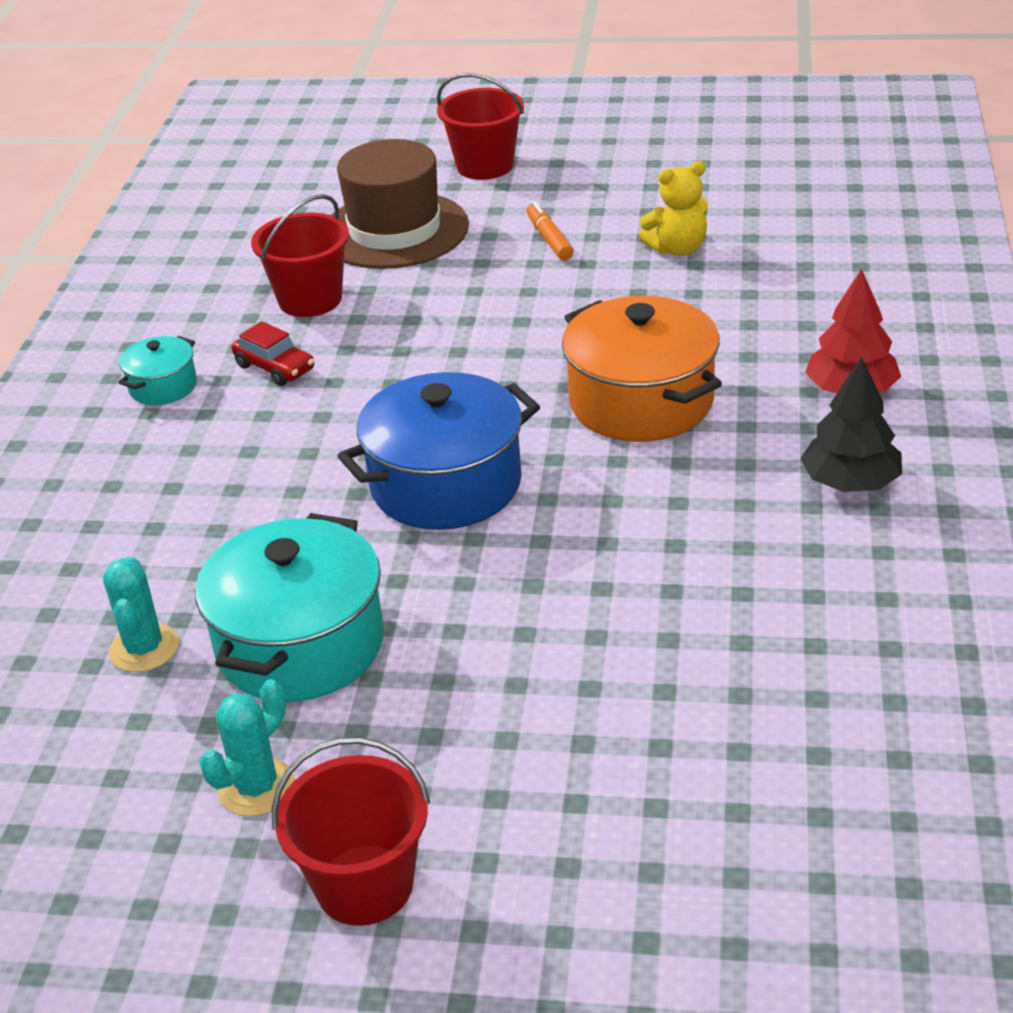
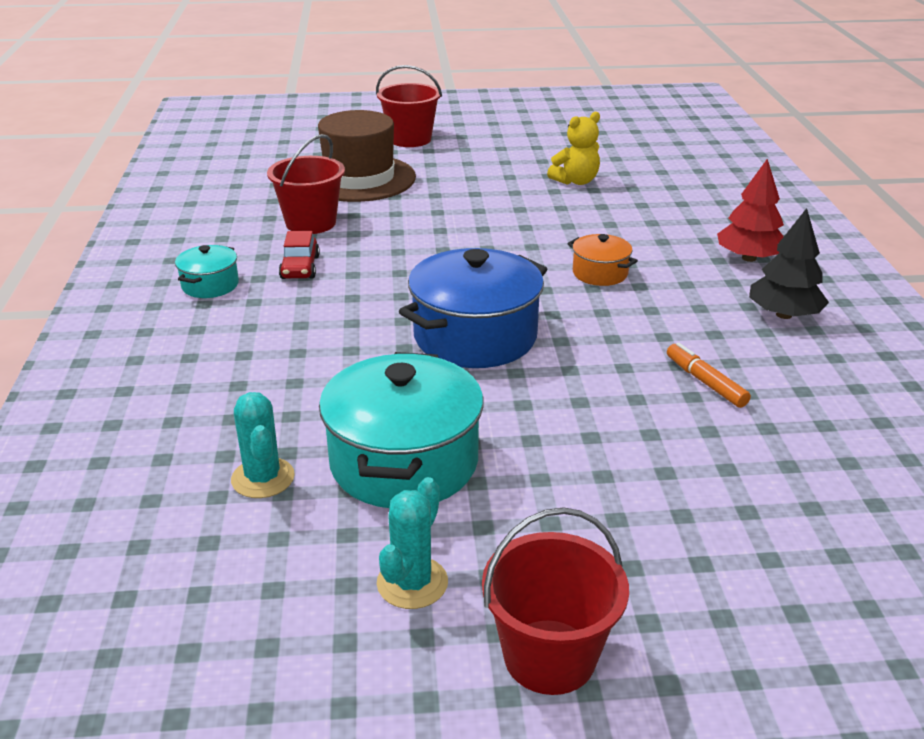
camera: 15 degrees left, 5 degrees down
(275, 367) = (300, 267): red car -> red car turned 60 degrees clockwise
(549, 239) = (479, 179): orange marker -> orange marker (705, 382)
(641, 402) = (600, 273): orange pot -> orange pot, size x0.50

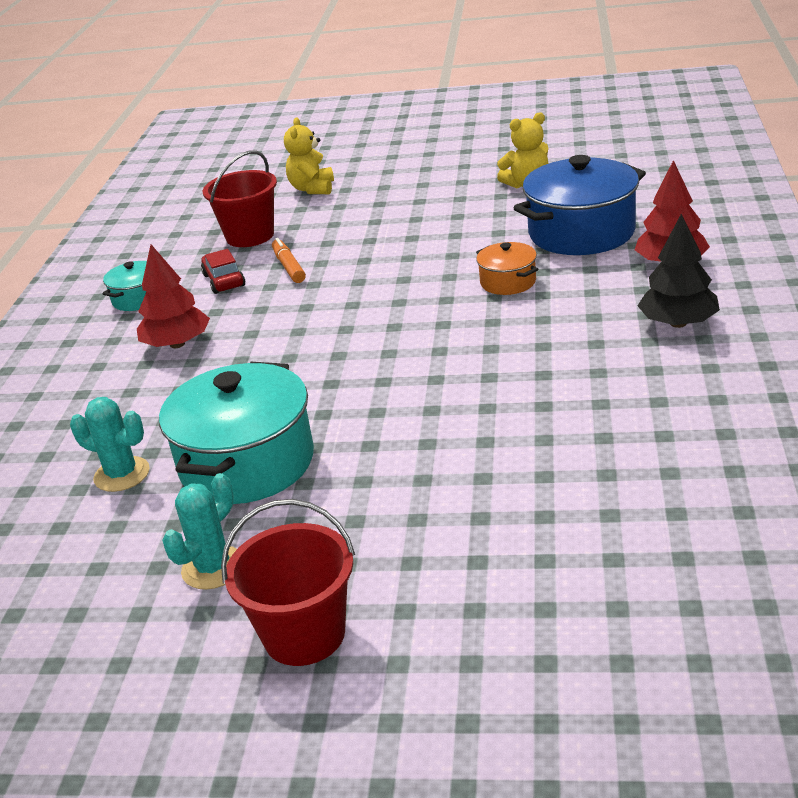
camera: 15 degrees right, 0 degrees up
(263, 478) = (122, 474): turquoise cactus -> turquoise cactus turned 60 degrees counterclockwise
(273, 333) = (177, 344): none -> red tree
(300, 267) = (224, 280): red car -> red car turned 150 degrees clockwise
(359, 178) = (312, 189): brown hat -> yellow teddy bear
(410, 139) = (378, 145): red bucket -> none
(475, 337) = (359, 347): blue pot -> blue pot (581, 233)
(705, 382) = (563, 392): orange marker -> orange marker (289, 267)

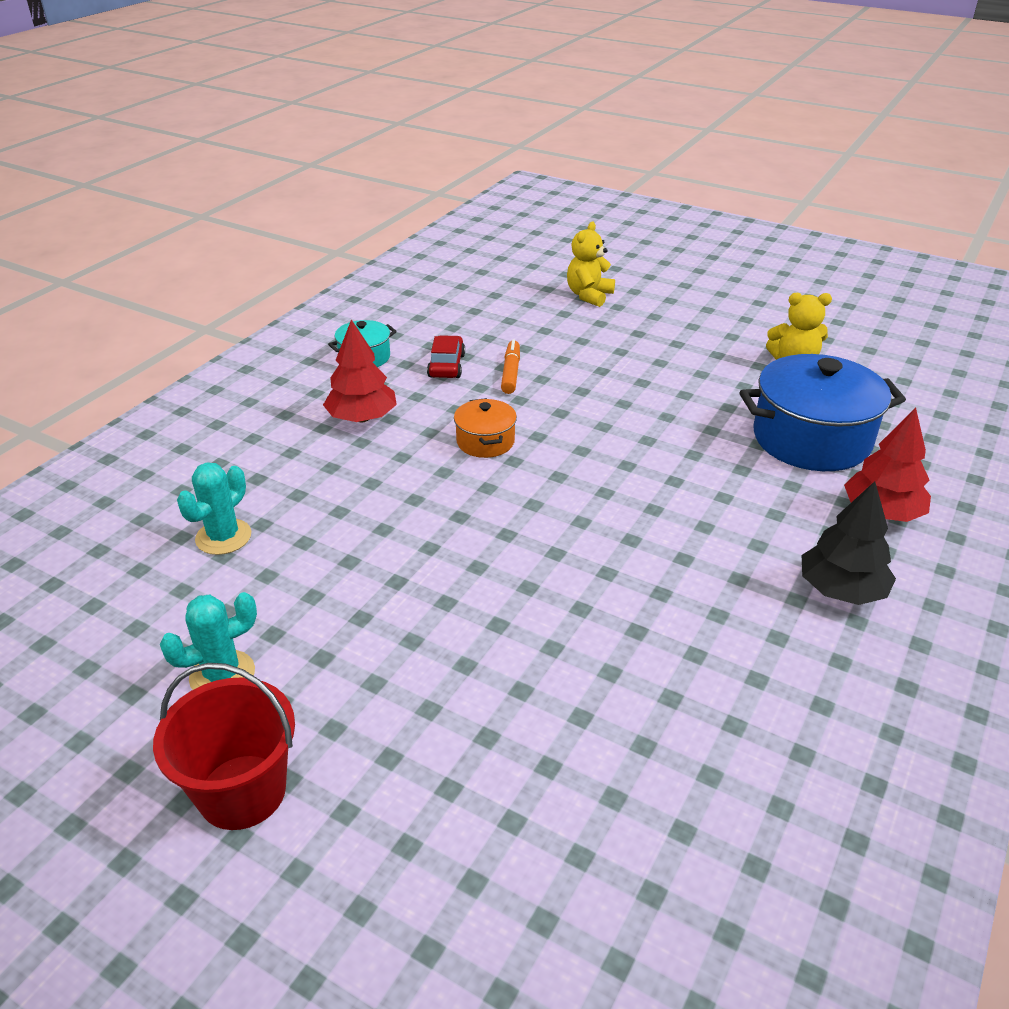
camera: 20 degrees right, 5 degrees up
(122, 474) = (223, 537): turquoise cactus -> turquoise cactus turned 75 degrees clockwise
(247, 463) = (329, 573): turquoise pot -> none
(250, 236) = (501, 326): red bucket -> none
(508, 282) = (699, 469): orange pot -> orange pot (485, 442)

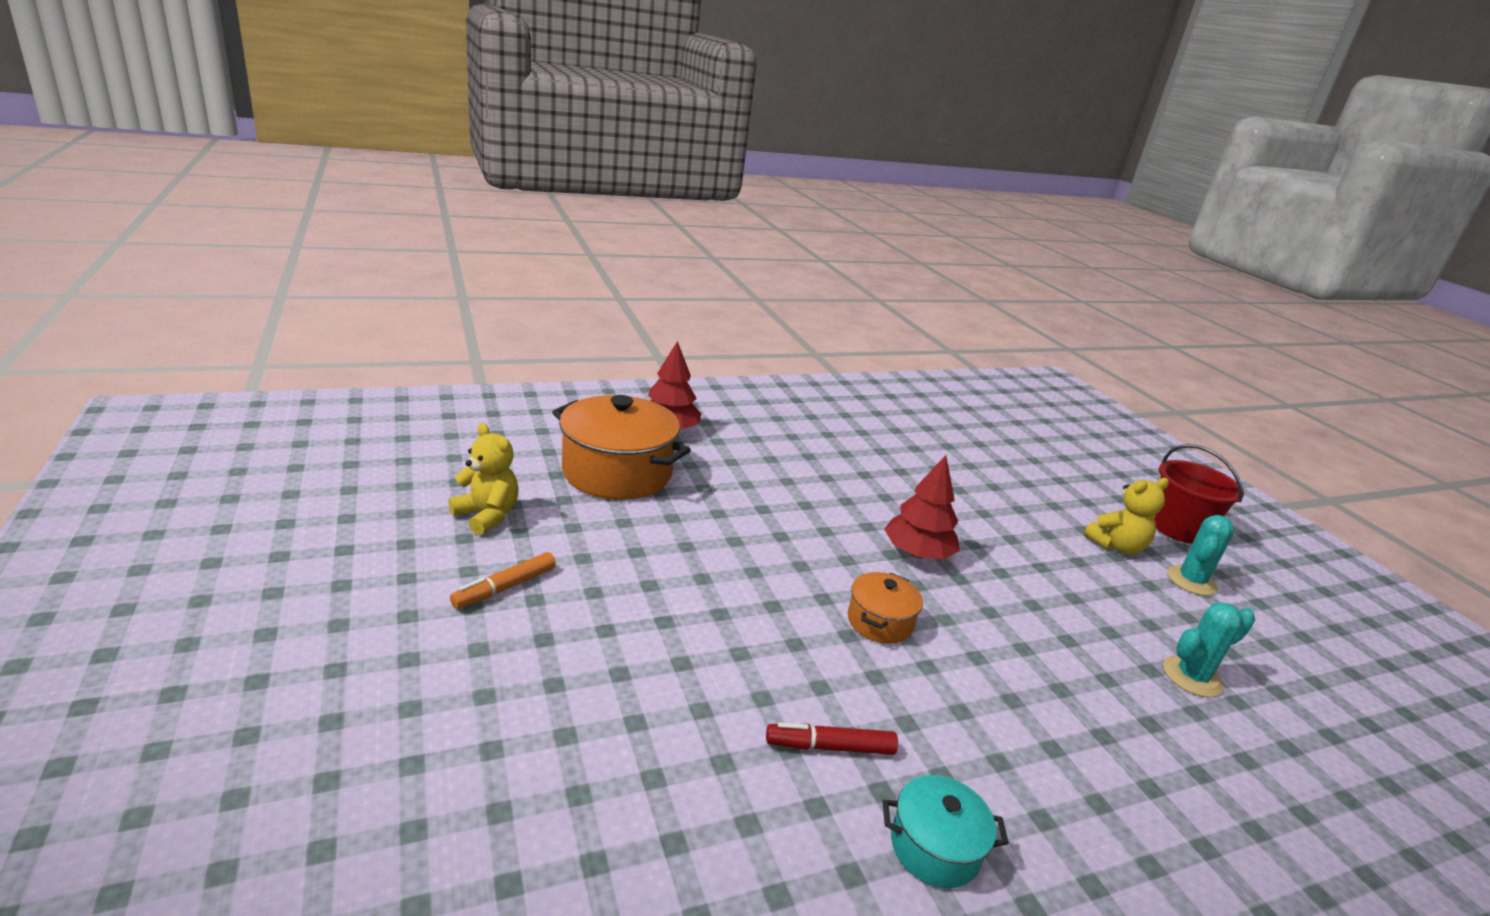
camera: 145 degrees left, 10 degrees down
(222, 675) = (1191, 581): turquoise cactus -> turquoise cactus turned 60 degrees counterclockwise
(362, 418) = (995, 731): red tree -> red tree (917, 553)
(446, 366) = (830, 747): red car -> red marker
(511, 373) = (764, 682): orange marker -> orange marker (505, 588)
(589, 295) = (478, 744): yellow teddy bear -> yellow teddy bear (1116, 546)
(811, 439) = (617, 472): blue pot -> orange pot
(841, 590) = (762, 426): black tree -> none

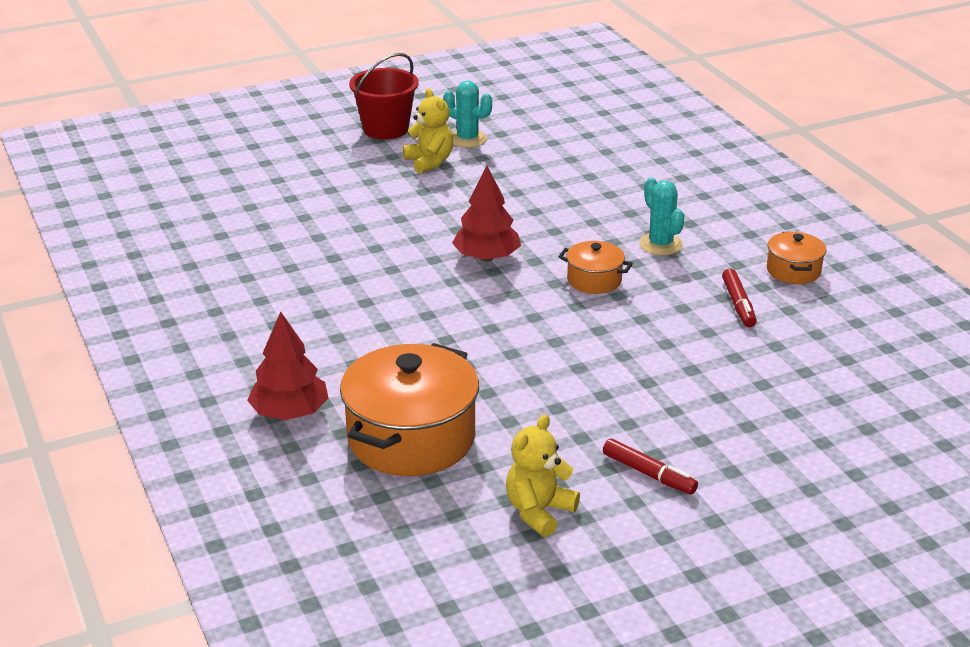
camera: 90 degrees left, 5 degrees up
(505, 588) = (648, 474): orange marker -> red marker
(934, 847) = (793, 271): turquoise pot -> orange pot
(1191, 677) = (590, 162): turquoise cactus -> turquoise cactus (660, 244)

